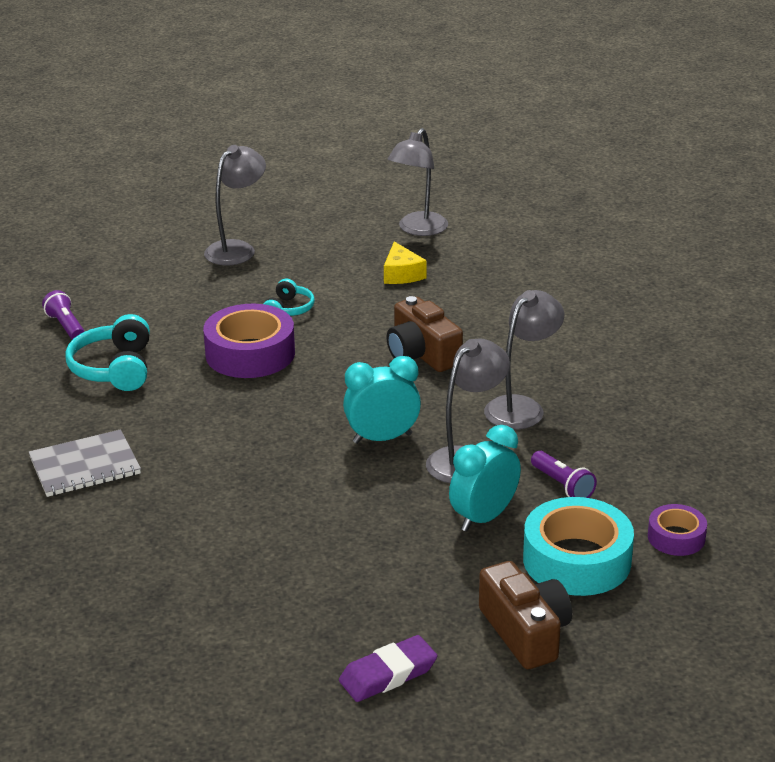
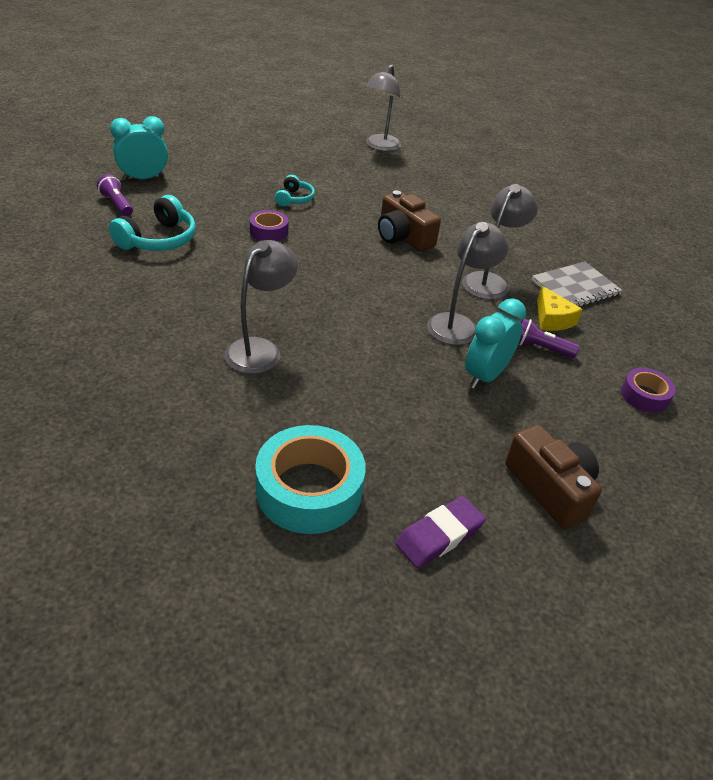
camera: 10 degrees left, 10 degrees up
(85, 466) = (137, 323): grey notebook -> grey notebook (575, 288)
(114, 369) = (159, 240): turquoise headphones -> turquoise headphones turned 135 degrees counterclockwise
(237, 249) = (248, 153): grey lamp -> grey lamp (260, 349)
(250, 353) = (269, 232): purple tape -> purple tape, size x0.54
(382, 438) = (386, 304): turquoise clock -> turquoise clock (144, 179)
(402, 274) = (375, 177): yellow cheese -> yellow cheese (552, 319)
(562, 485) = (540, 348): purple flashlight -> purple flashlight turned 150 degrees clockwise
(576, 560) = (572, 416): turquoise tape -> turquoise tape (309, 489)

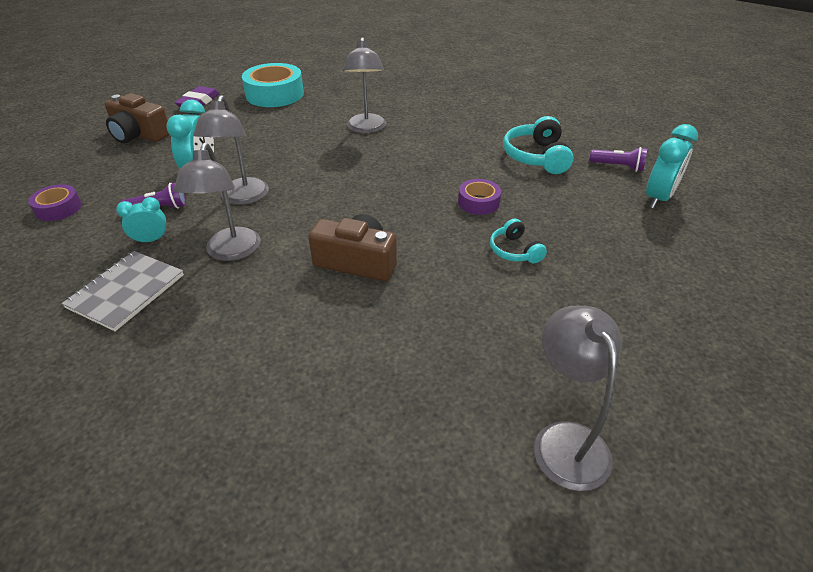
camera: 150 degrees right, 0 degrees up
(552, 319) = (151, 240): yellow cheese -> turquoise clock

